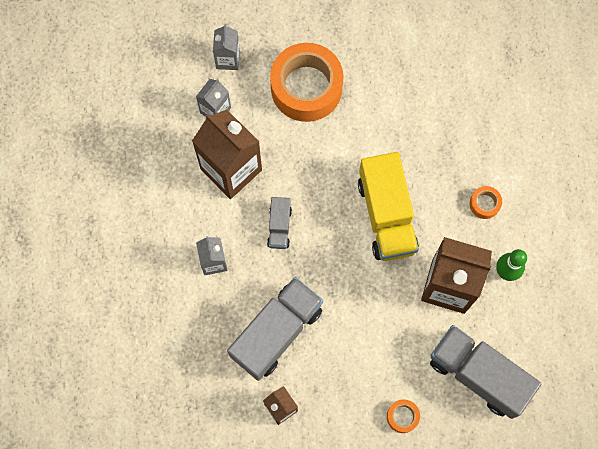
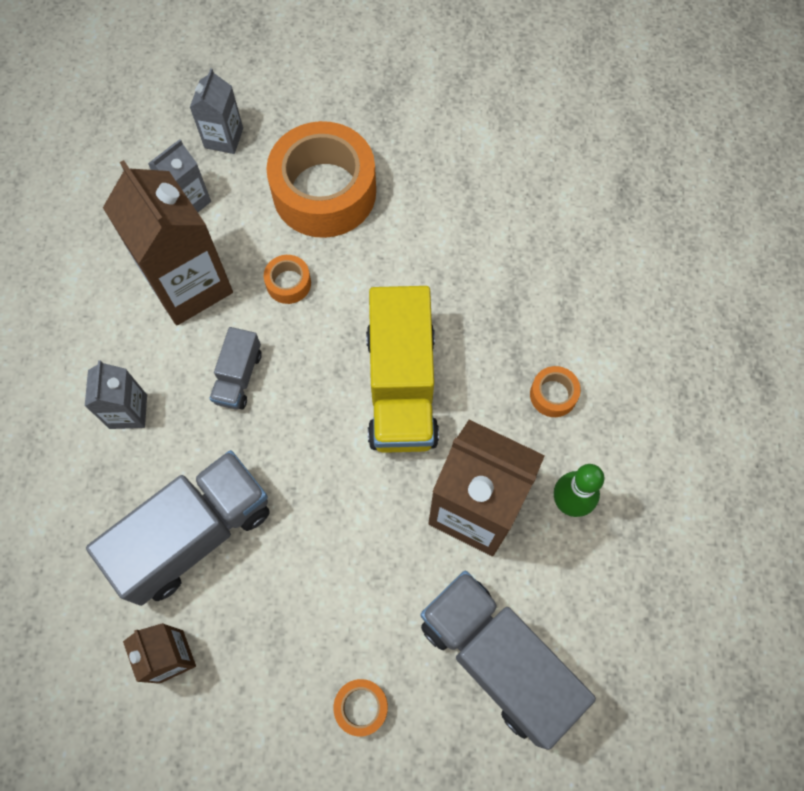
camera: 10 degrees right, 5 degrees down
(297, 157) = (288, 283): none -> orange tape

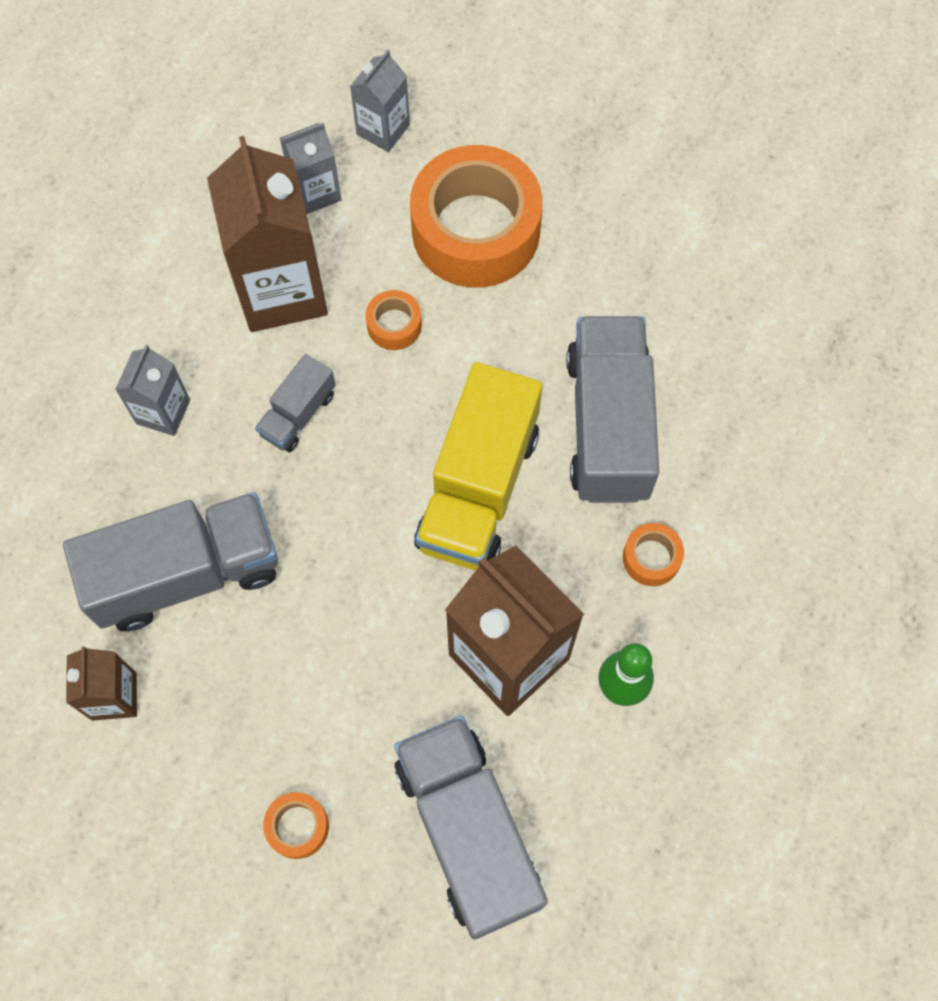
camera: 20 degrees right, 0 degrees up
(481, 305) = (608, 425): none -> grey truck

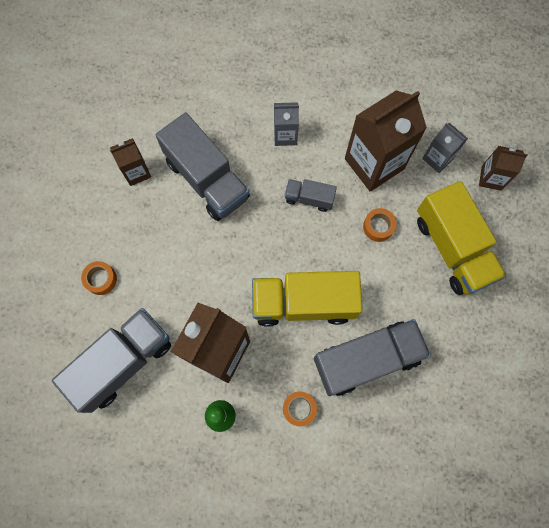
camera: 70 degrees right, 5 degrees up
(383, 129) = (491, 178): grey carton -> brown carton
(476, 230) = (452, 248): orange tape -> yellow truck

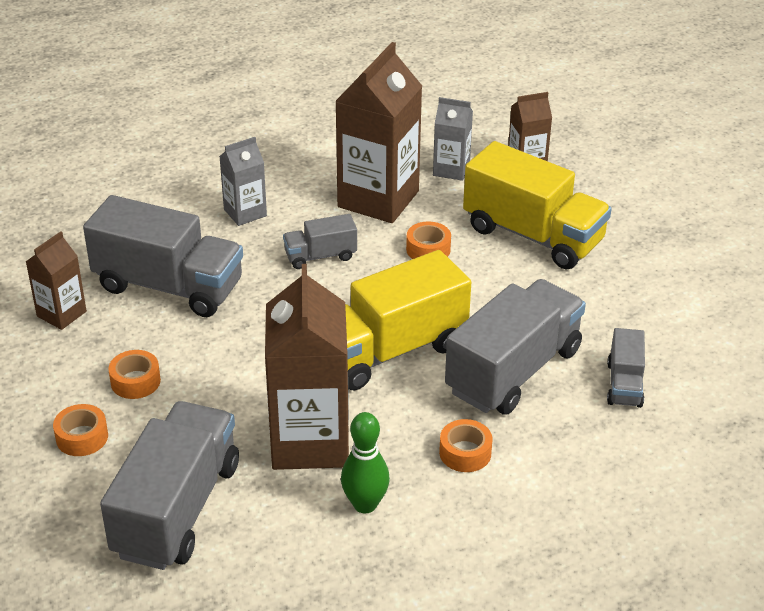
camera: 30 degrees left, 35 degrees down
(150, 250) = (135, 381): none -> orange tape
(426, 407) = (624, 384): none -> grey truck

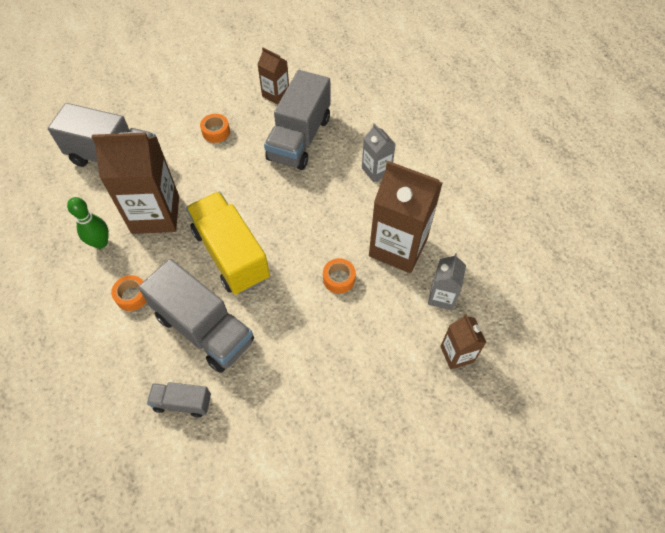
camera: 90 degrees right, 20 degrees up
(82, 437) = (175, 115): orange tape -> none
(320, 256) = (330, 214): grey truck -> none
(533, 235) = (358, 352): yellow truck -> none

